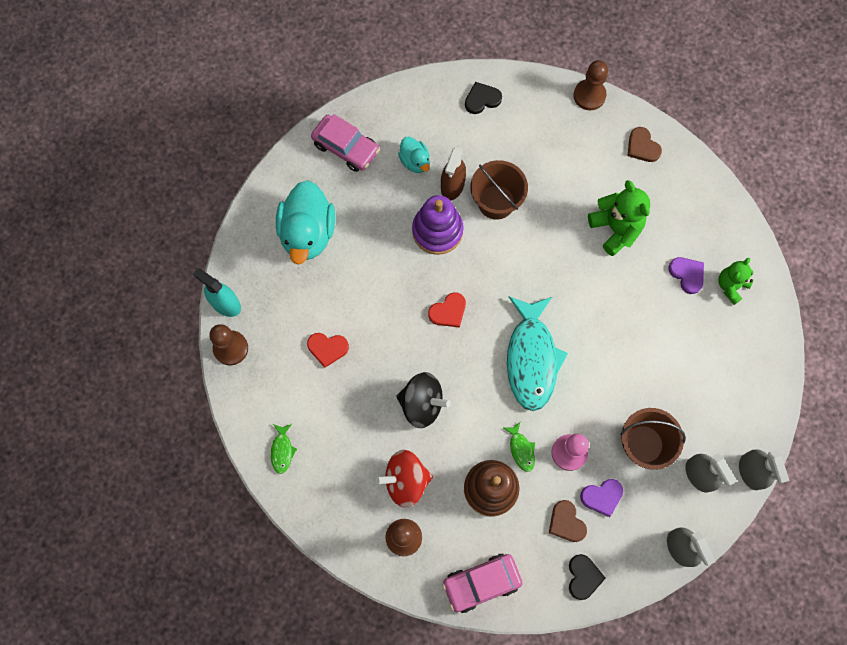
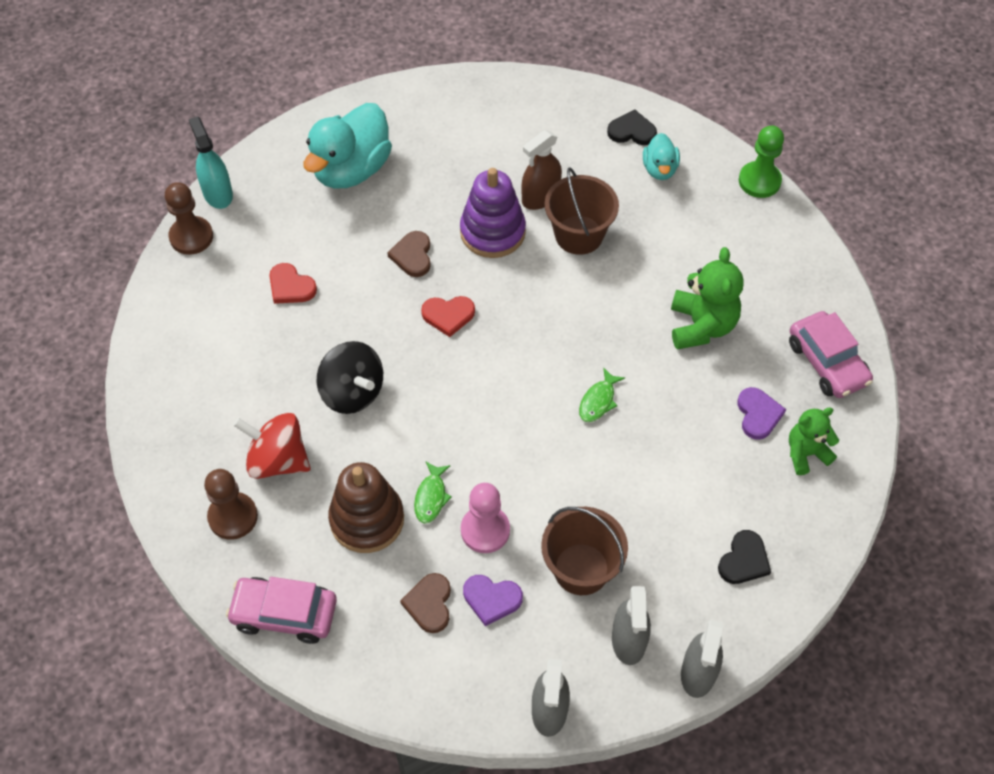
camera: 30 degrees right, 15 degrees down
(282, 451) = (169, 360): green fish -> green fish (598, 401)
(346, 147) = (450, 110): pink car -> pink car (827, 362)
(415, 161) = (515, 156): turquoise duck -> turquoise duck (659, 169)
(531, 358) = (510, 409): turquoise fish -> none
(583, 577) = (408, 675): black heart -> black heart (744, 560)
(589, 95) = (759, 181): brown pawn -> green pawn
(642, 147) = (790, 259): brown heart -> brown heart (412, 256)

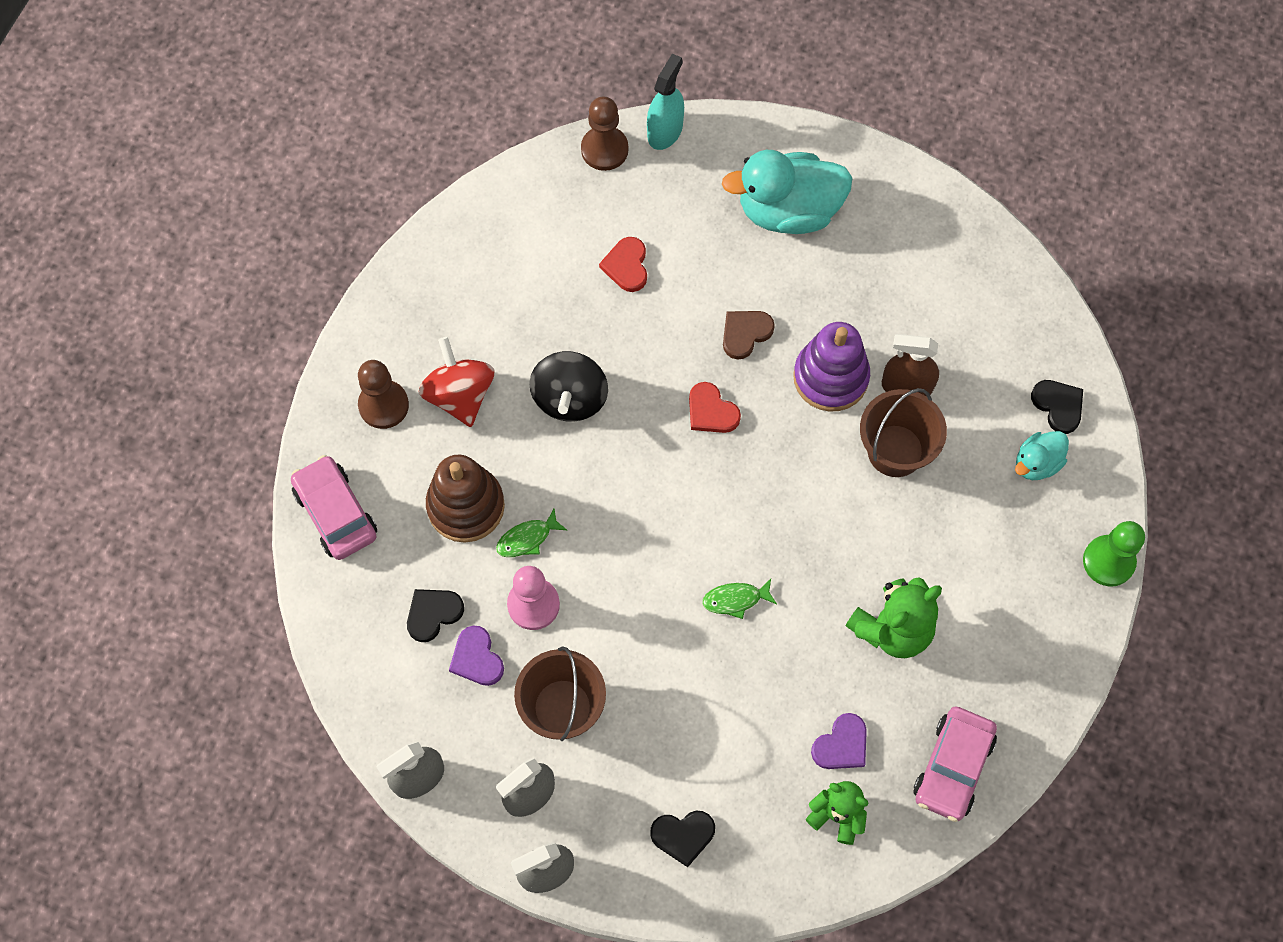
camera: 50 degrees right, 10 degrees up
(429, 604) = (433, 614): brown heart -> black heart

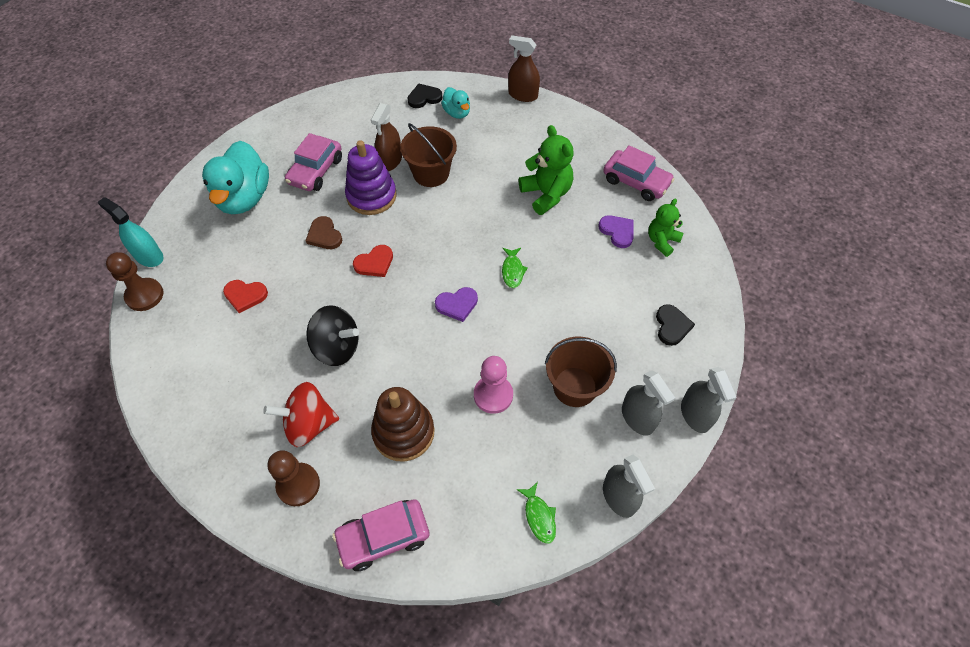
camera: 80 degrees left, 10 degrees down
(433, 614) = (487, 468): black heart -> none
(477, 658) = (528, 441): purple heart -> purple heart (457, 305)
(527, 538) = (440, 392): green fish -> green fish (539, 516)
(861, 289) = (316, 171): none -> pink car
(1108, 561) = (523, 95): green pawn -> brown spray bottle

